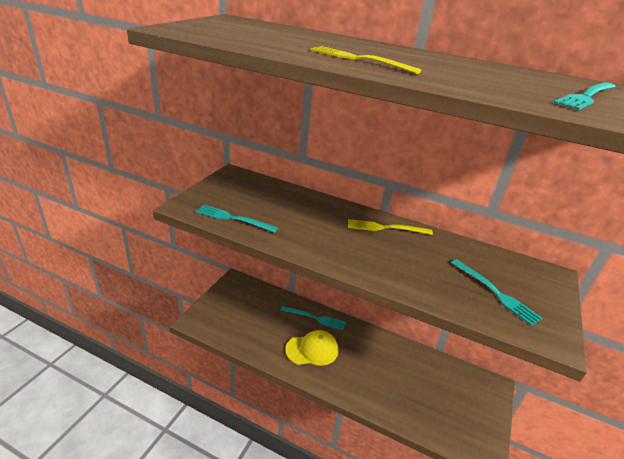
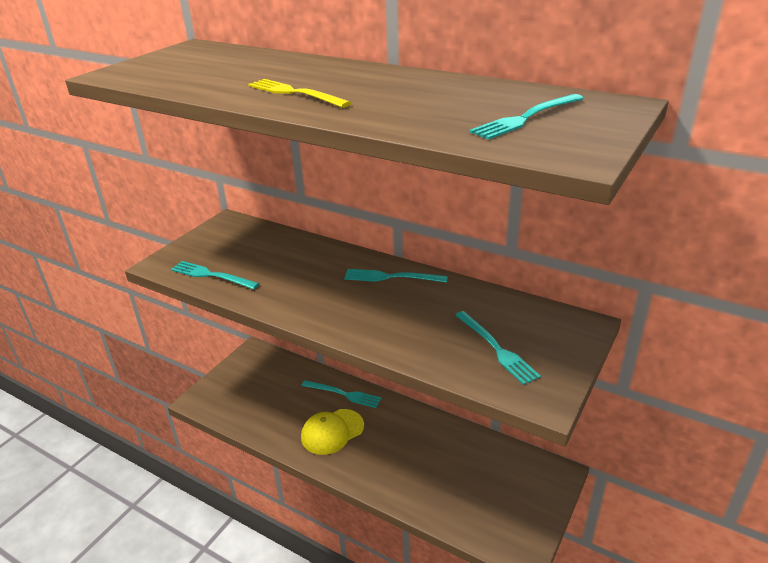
camera: 10 degrees right, 0 degrees up
(312, 350) = (332, 431): yellow cap -> yellow cap turned 150 degrees clockwise
(385, 228) = (391, 277): yellow fork -> turquoise fork

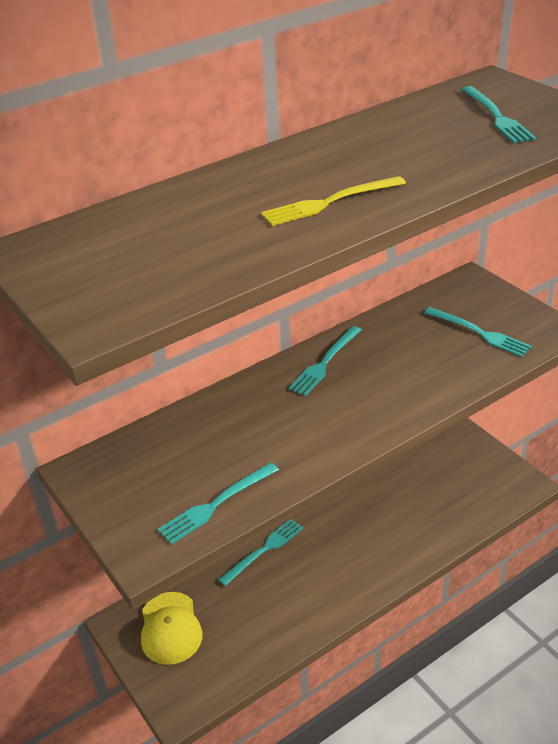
camera: 65 degrees left, 5 degrees up
(332, 431) = (317, 576): yellow cap -> yellow cap (170, 628)
(496, 349) = (479, 333): turquoise fork -> turquoise fork turned 45 degrees clockwise

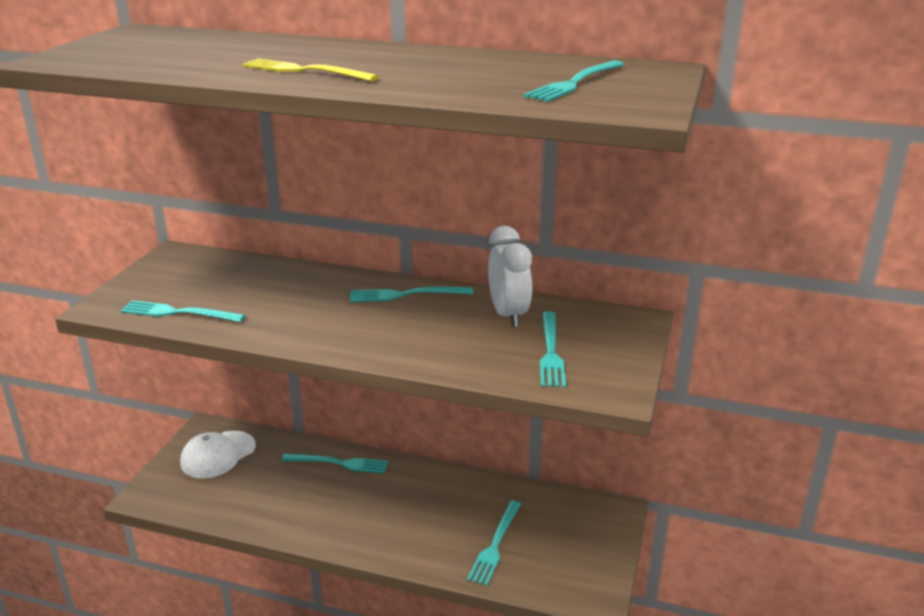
camera: 50 degrees right, 10 degrees down
(170, 628) = (218, 455): yellow cap -> white cap
(409, 328) = (508, 315): none -> white clock
(438, 506) = (495, 545): none -> turquoise fork

